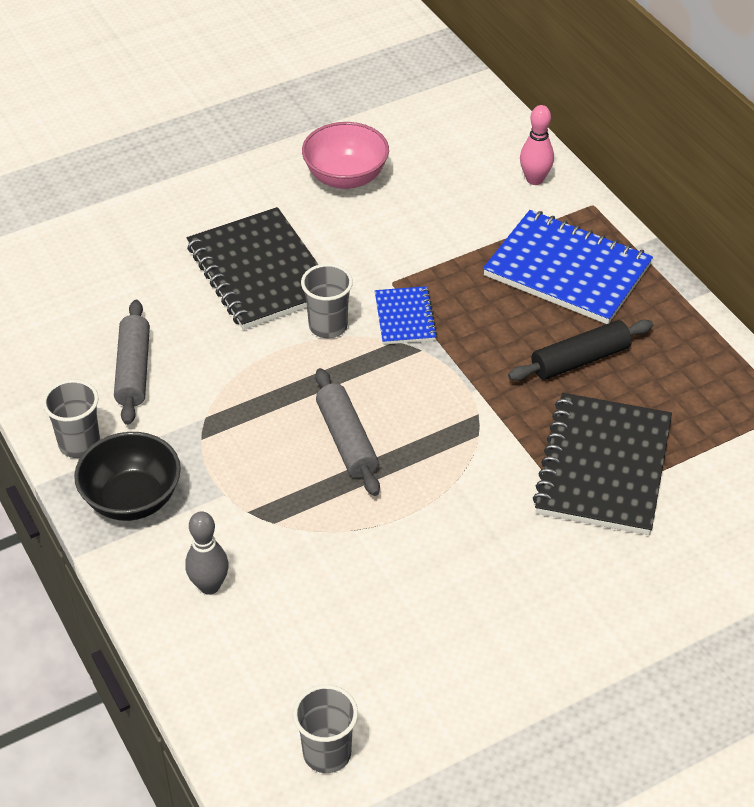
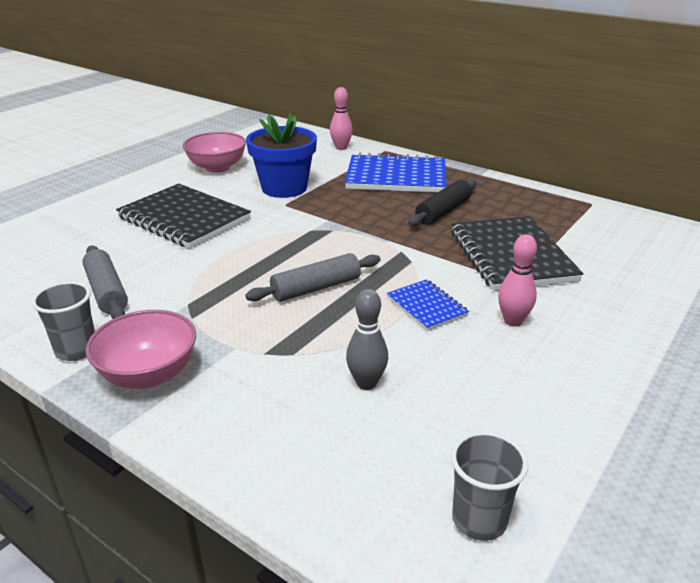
camera: 25 degrees left, 15 degrees down
(132, 499) = (149, 374): black bowl -> pink bowl
(209, 586) = (263, 417): grey bowling pin -> grey bowling pin (366, 383)
(328, 326) = (255, 233): grey cup -> none
(347, 440) = (316, 288): grey rolling pin -> grey rolling pin turned 75 degrees counterclockwise
(405, 317) = (308, 218): blue notebook -> blue notebook (426, 307)
(408, 248) = (284, 188): none -> blue flower pot
(524, 563) = (513, 321): none -> pink bowling pin

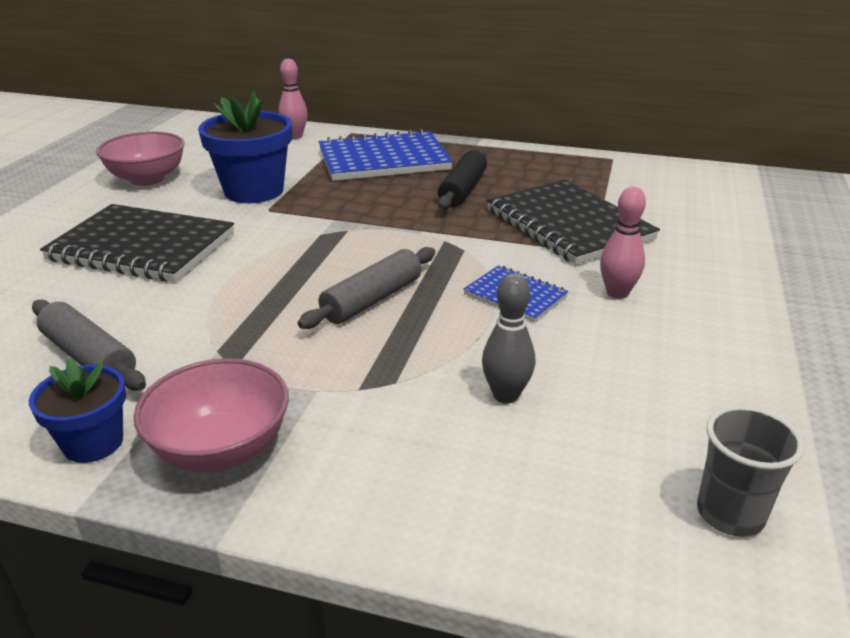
camera: 20 degrees left, 0 degrees up
(76, 350) = (93, 443): grey cup -> blue flower pot

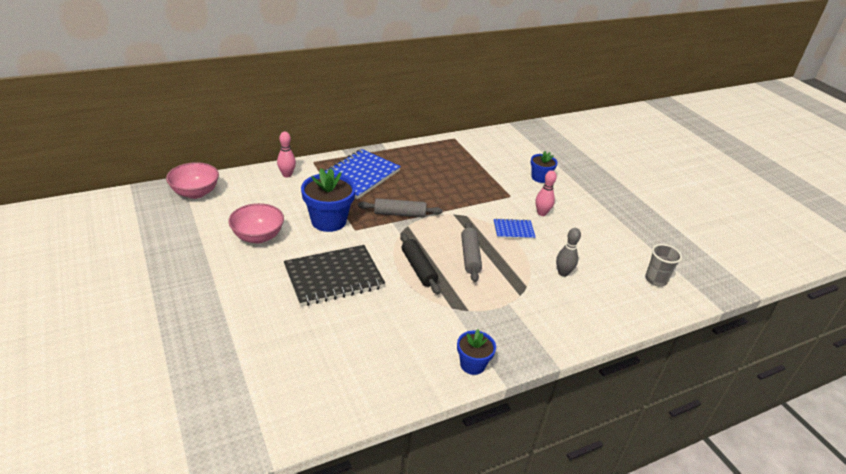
camera: 45 degrees left, 5 degrees up
(89, 357) = (411, 337): grey rolling pin -> grey rolling pin (399, 214)
(221, 450) = (515, 341): pink bowl -> pink bowl (195, 193)
(463, 190) = (421, 181): black rolling pin -> black rolling pin (418, 268)
(568, 225) = (486, 185): black notebook -> none
(700, 246) = (540, 178): none -> blue flower pot

